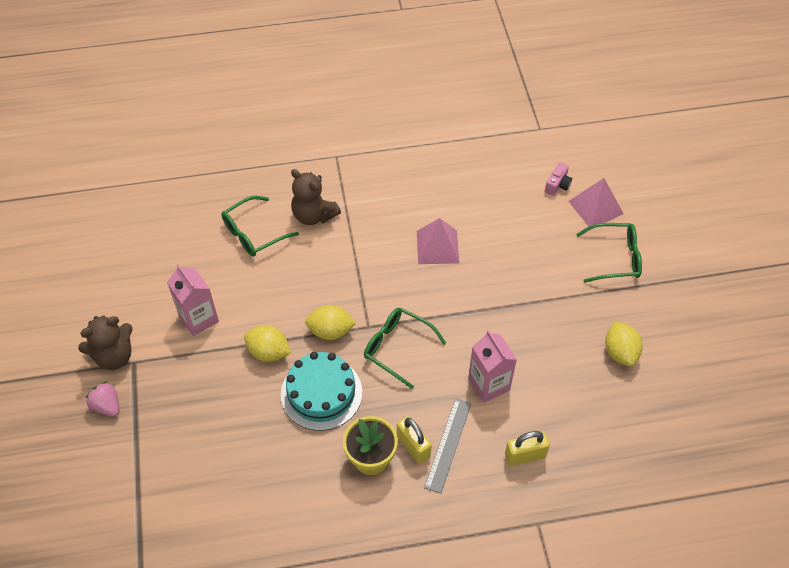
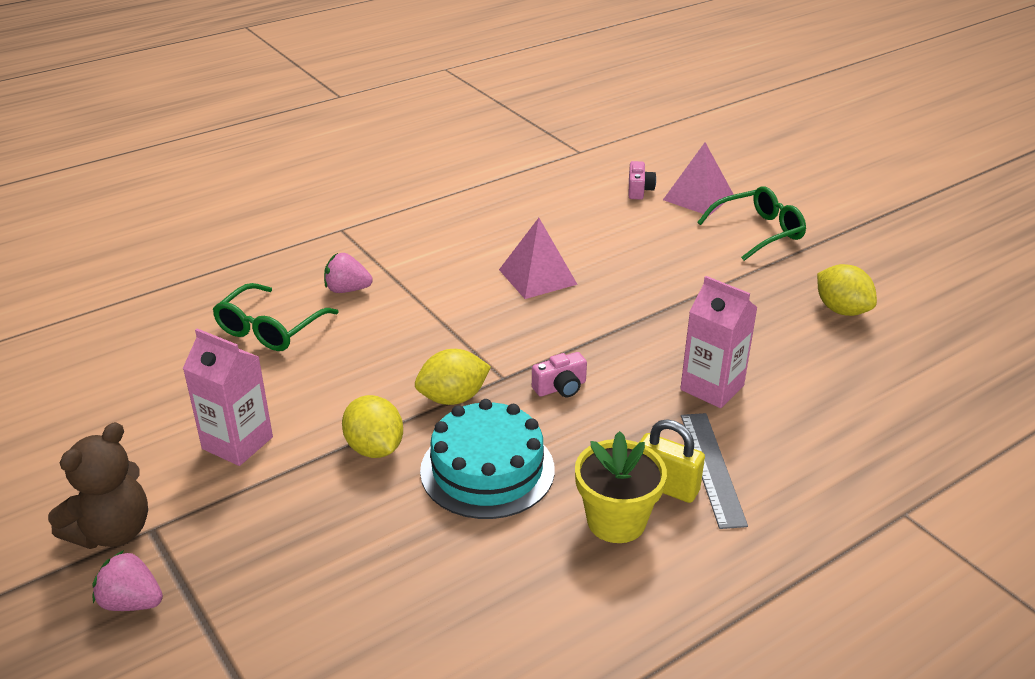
camera: 25 degrees left, 20 degrees down
(268, 352) = (374, 448): yellow lemon -> yellow lemon turned 60 degrees clockwise
(313, 215) = (347, 290): brown teddy bear -> pink strawberry
(397, 348) = (560, 387): green glasses -> pink camera
(525, 456) = (822, 446): yellow padlock -> none

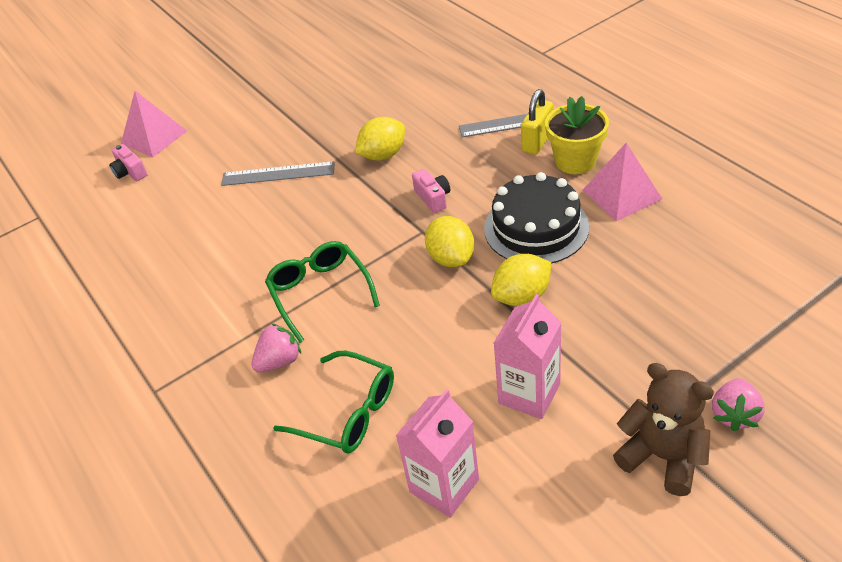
camera: 85 degrees left, 10 degrees up
(347, 290) = (279, 361): pink strawberry -> pink strawberry turned 135 degrees counterclockwise
(487, 470) = (536, 227): turquoise cake -> black cake
(537, 276) = (271, 225): pink pyramid -> pink pyramid (621, 194)
(623, 277) = (278, 174): none -> grey ruler
(639, 190) = (130, 172): pink camera -> pink camera turned 135 degrees counterclockwise
(712, 387) = (428, 124): pink carton -> pink carton (444, 486)
(758, 232) = (219, 104): green glasses -> green glasses (320, 292)
(841, 310) = (334, 68): yellow lemon -> yellow lemon (383, 155)

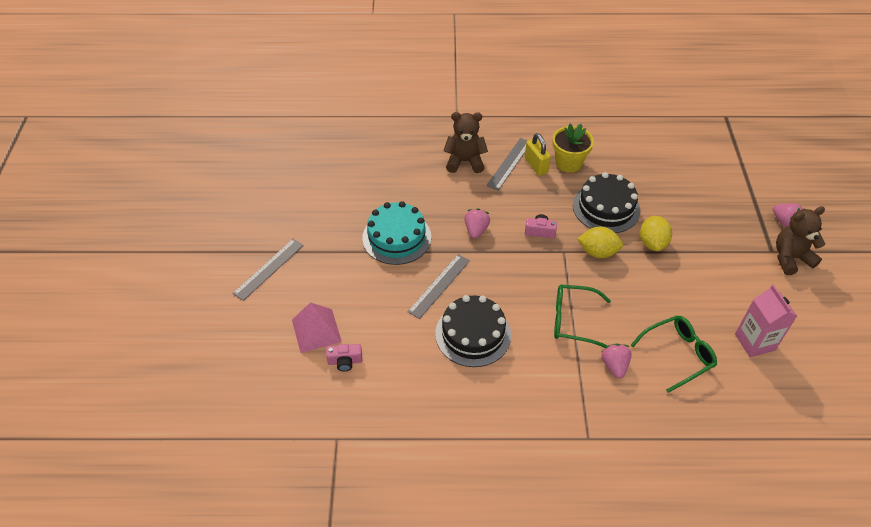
camera: 60 degrees left, 5 degrees up
(203, 74) = (269, 269): none -> grey ruler
(232, 230) = (473, 334): none -> black cake
(316, 115) = (396, 237): none -> turquoise cake
(383, 155) = (476, 230): yellow lemon -> pink strawberry
(478, 94) = (465, 161): none -> brown teddy bear
(529, 393) = (720, 279): pink carton -> none
(621, 194) = (612, 164): pink pyramid -> none

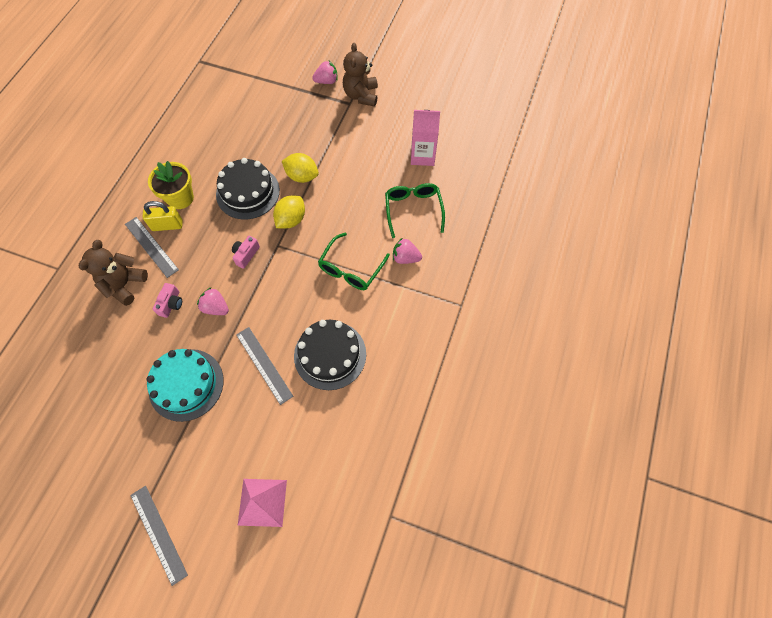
camera: 70 degrees left, 15 degrees up
(345, 361) = (311, 483): pink camera -> pink camera (171, 304)

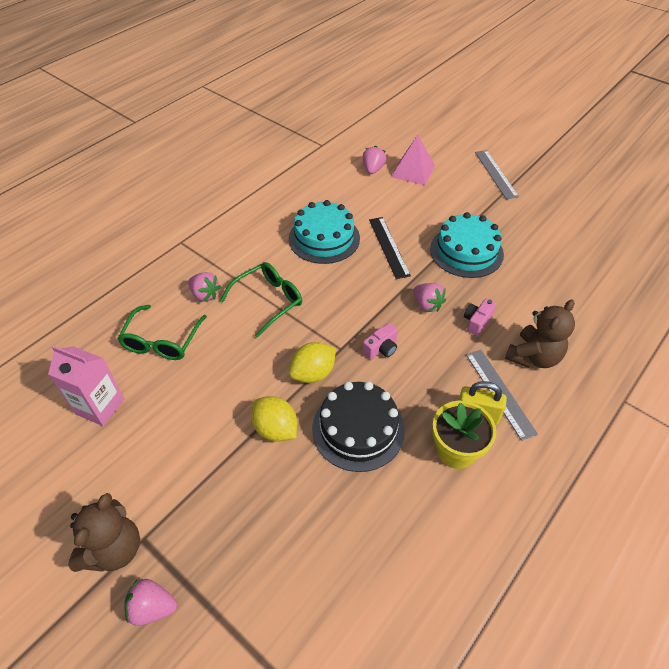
camera: 160 degrees left, 15 degrees down
(264, 365) = (388, 247): grey ruler -> black ruler
(311, 487) = (373, 169): none -> pink strawberry
(330, 355) = (324, 238): black cake -> turquoise cake

